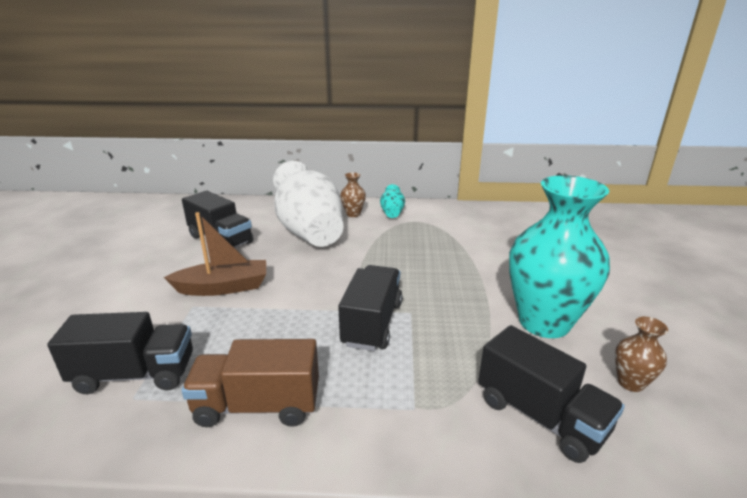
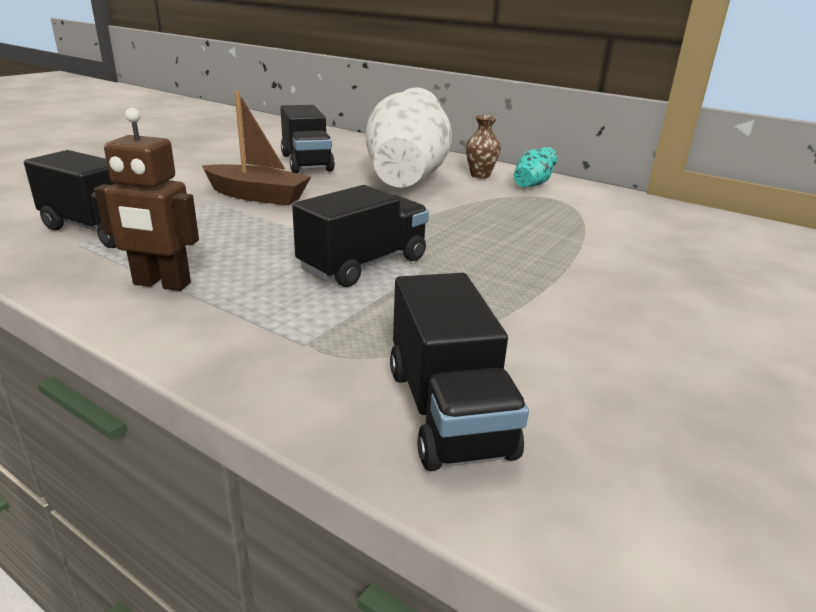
camera: 30 degrees right, 0 degrees up
(258, 405) = (161, 284): brown truck -> brown robot
(544, 322) = (595, 334): turquoise vase -> none
(630, 382) = (644, 438): brown vase -> none

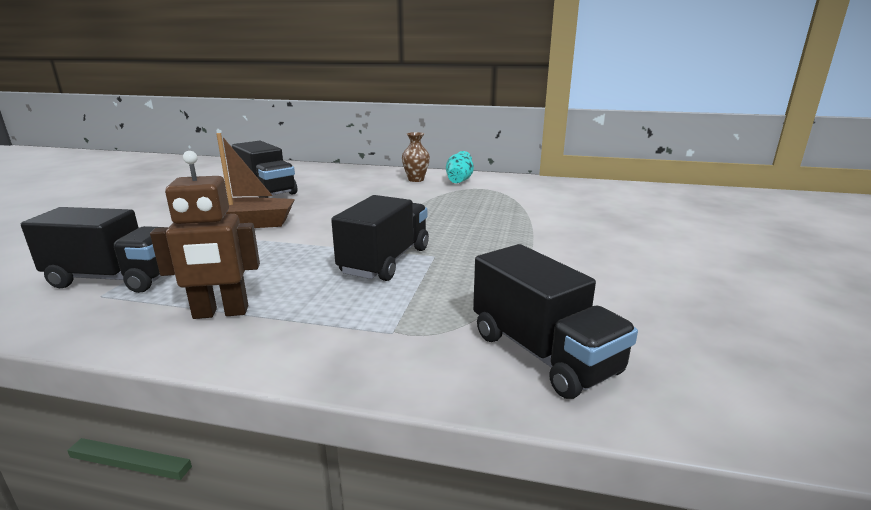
camera: 20 degrees left, 5 degrees down
(406, 178) = (361, 190): white vase -> none

